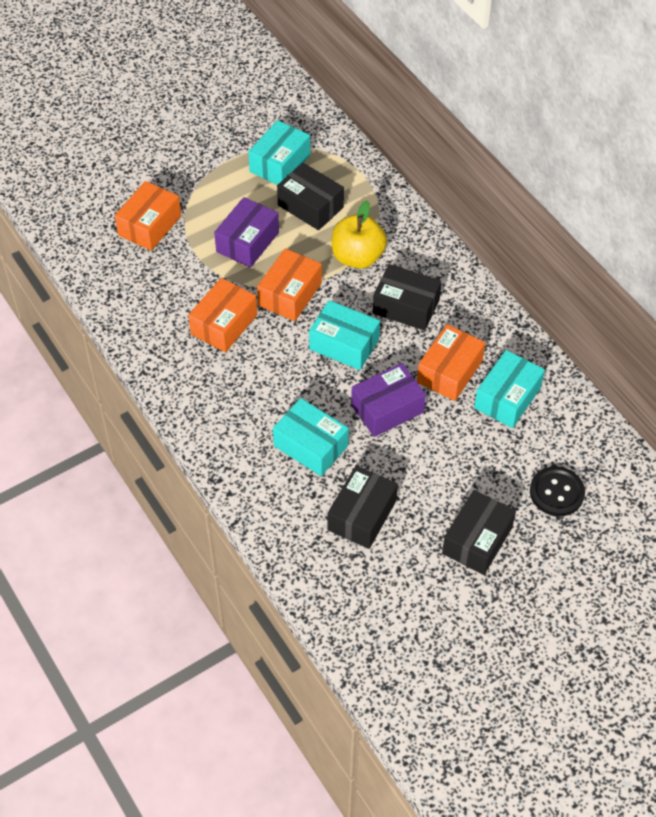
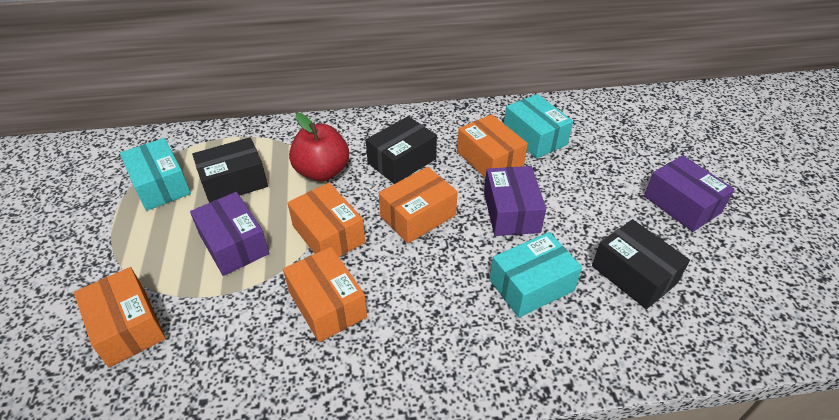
camera: 65 degrees left, 10 degrees down
(344, 344) = (418, 216): turquoise box -> orange box
(357, 257) = (322, 171): yellow apple -> red apple
(477, 540) = (681, 204): black box -> purple box
(556, 492) = (642, 143): black button -> none

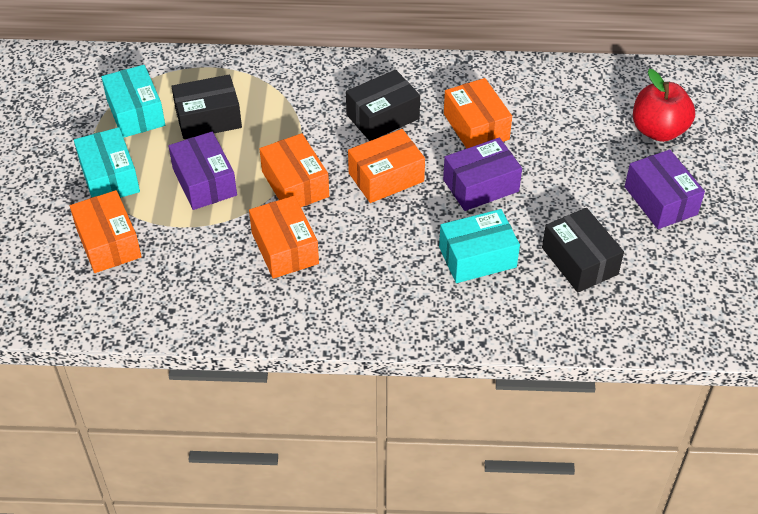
camera: 10 degrees right, 5 degrees up
(322, 171) = (298, 118): red apple -> red apple (658, 130)
(511, 212) = (481, 185): purple box -> purple box turned 60 degrees clockwise
(534, 137) = (533, 107): turquoise box -> turquoise box (109, 177)

